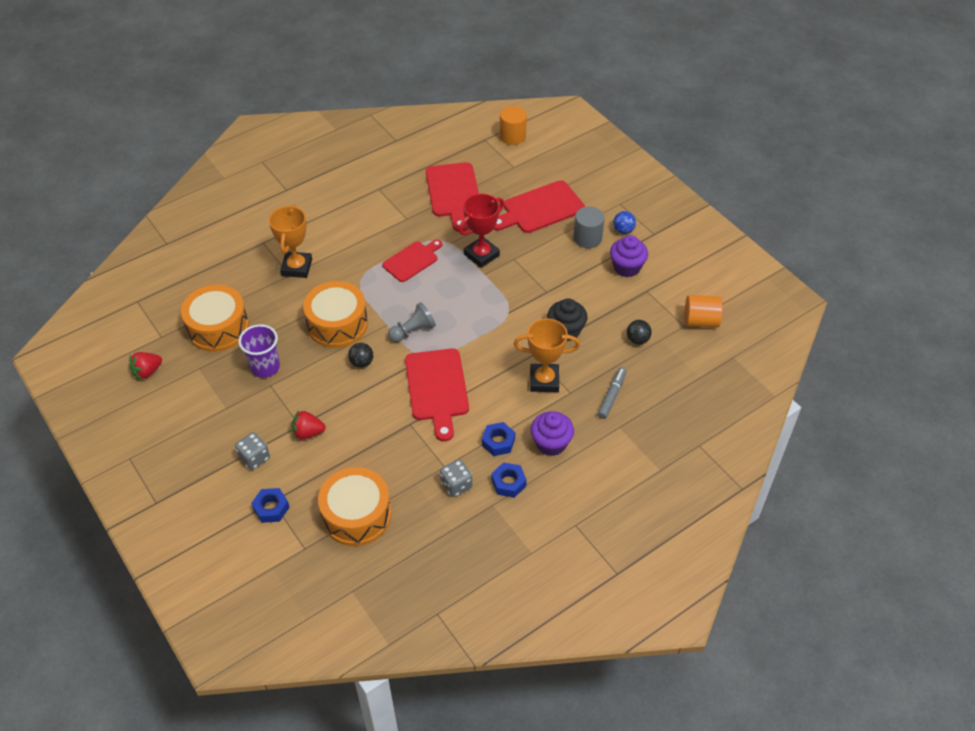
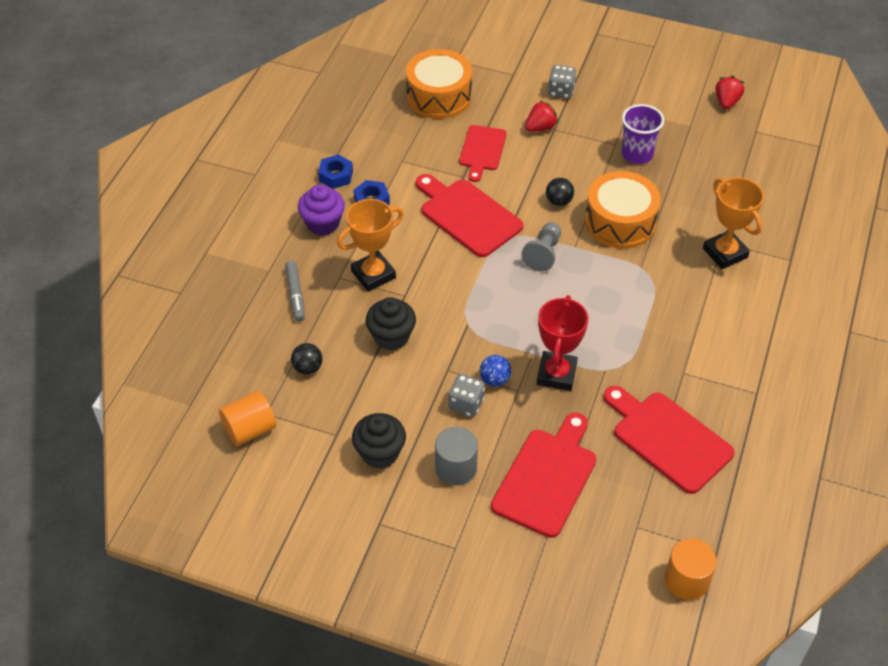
camera: 145 degrees right, 0 degrees up
(218, 328) = (719, 162): orange drum -> none
(271, 508) = (508, 70): blue nut -> none
(412, 260) = (622, 325): red cutting board -> red cutting board (482, 150)
(456, 485) = (379, 153): grey dice -> grey dice (466, 404)
(623, 230) = (420, 506): blue ball -> blue ball (494, 379)
(626, 267) = (380, 453): purple cupcake -> black cupcake

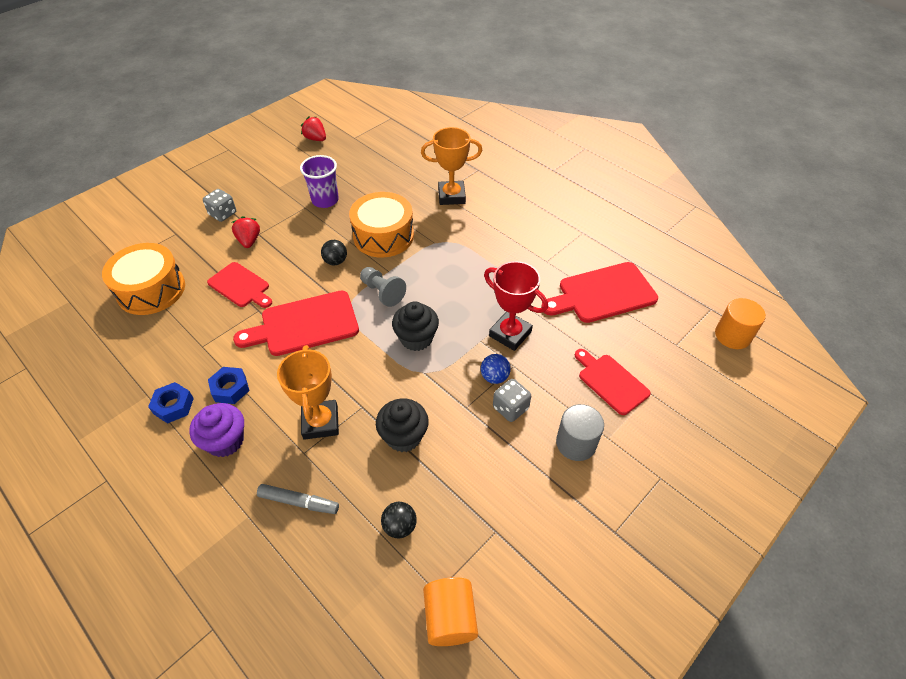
camera: 65 degrees left, 0 degrees up
(380, 453) = (534, 499): black cupcake -> black cupcake (416, 338)
(547, 478) = (611, 382): red cutting board -> red cutting board, size x0.65

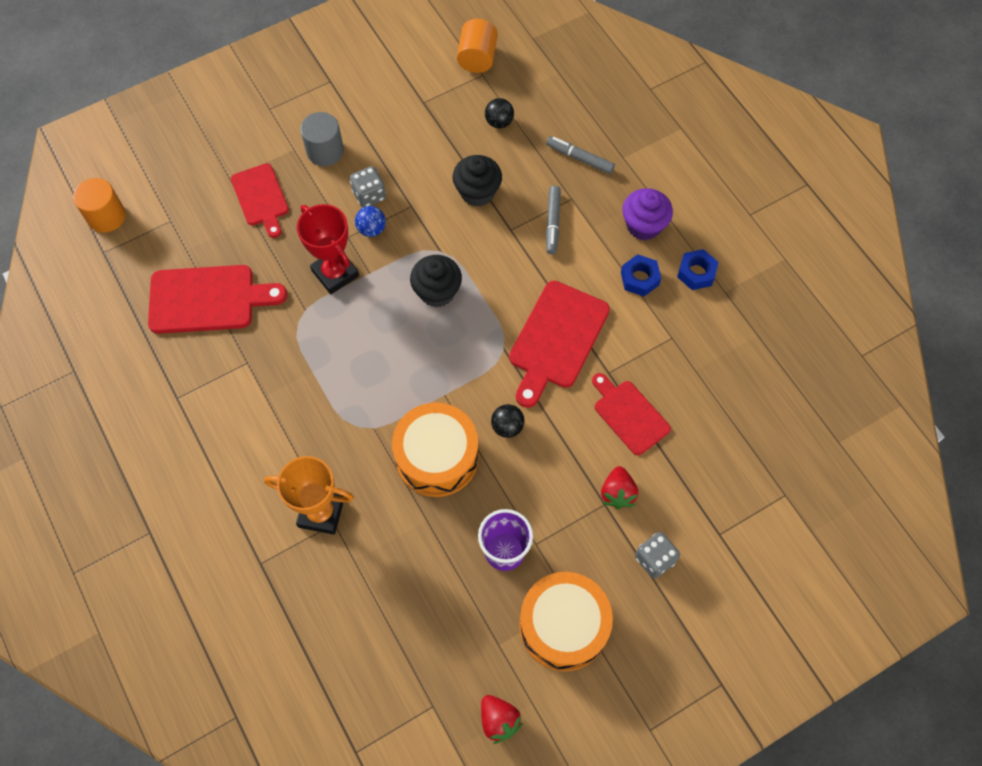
camera: 165 degrees left, 15 degrees up
(151, 290) = (739, 436): orange drum -> orange drum (563, 625)
(304, 324) = (556, 339): red cutting board -> red cutting board turned 120 degrees clockwise
(320, 422) = (552, 223): orange trophy -> grey marker
(382, 292) = (459, 363): grey pawn -> none

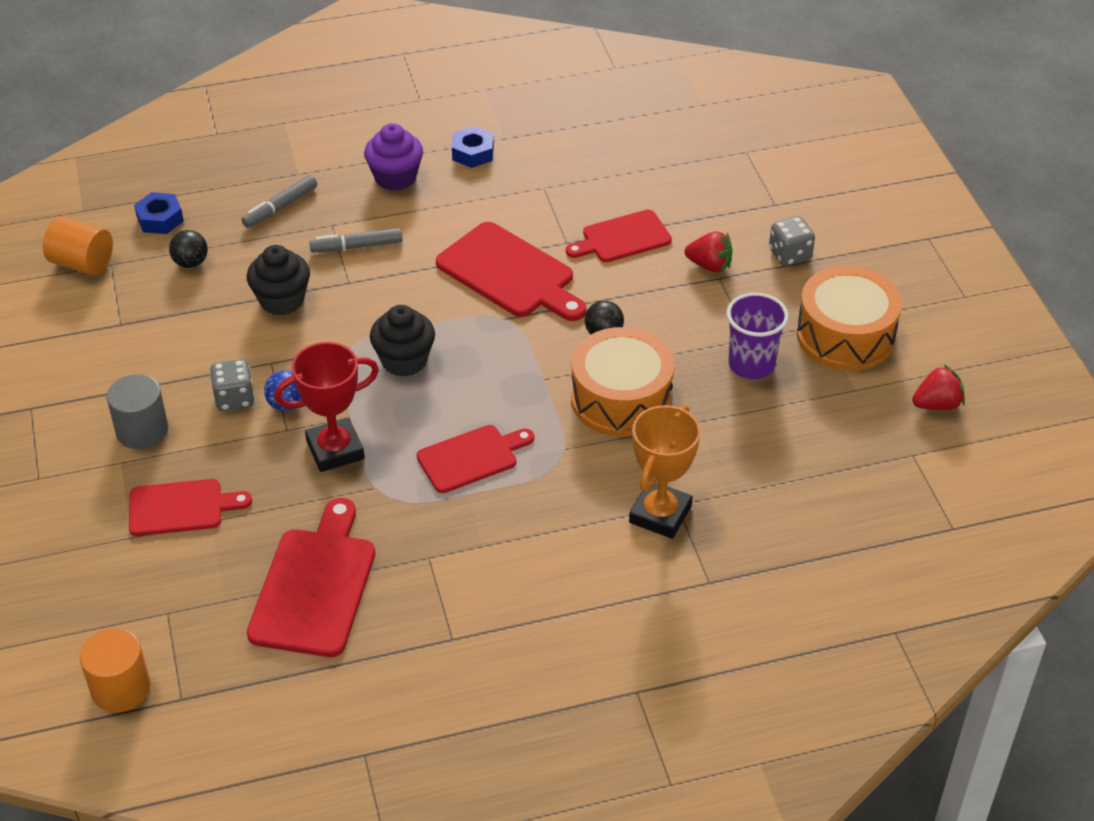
camera: 75 degrees left, 20 degrees down
(348, 365) = (471, 458): none -> red cutting board
(552, 223) = (357, 246): grey marker -> grey marker turned 150 degrees clockwise
(639, 278) = (461, 195): blue nut -> blue nut (160, 219)

